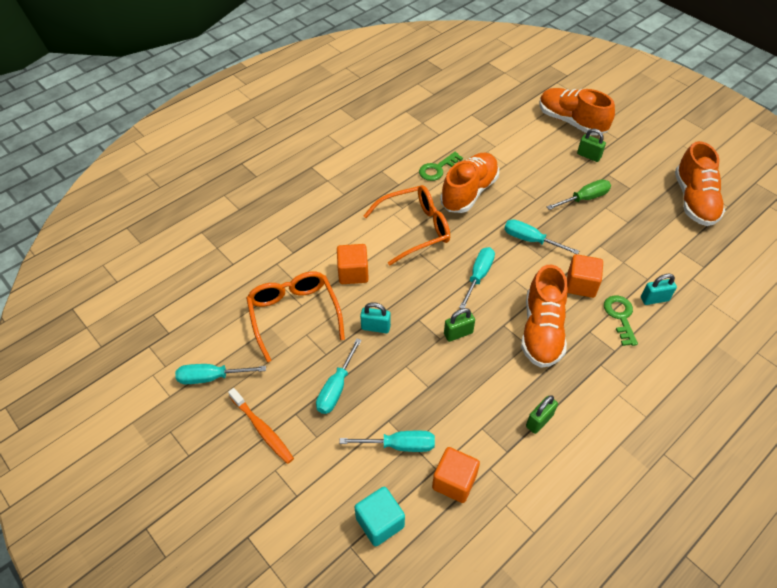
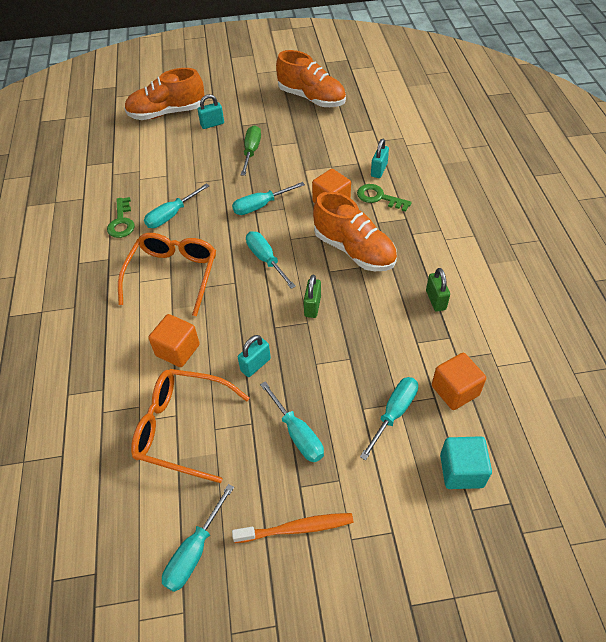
camera: 55 degrees left, 0 degrees up
(469, 192) = (171, 215): orange shoe -> turquoise screwdriver
(588, 156) = (212, 124): green padlock -> turquoise padlock

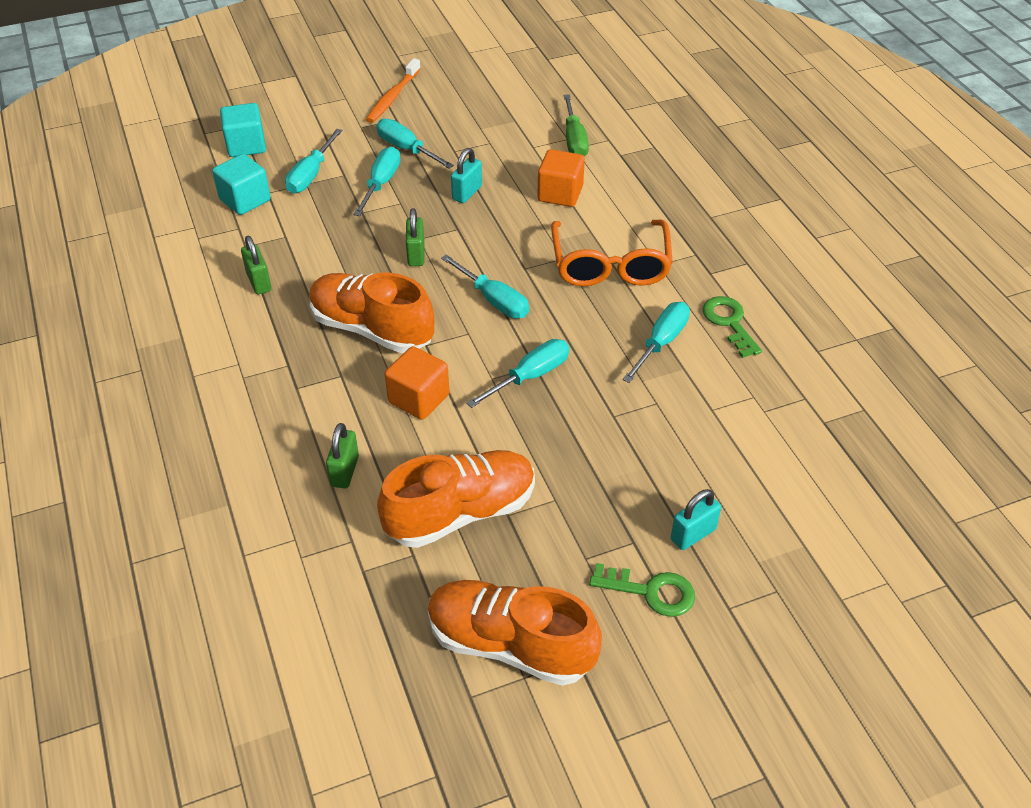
camera: 165 degrees right, 5 degrees down
(167, 113) = (803, 551): orange shoe -> orange shoe (460, 513)
(182, 428) = (521, 139): orange glasses -> none
(194, 552) = (474, 76): turquoise screwdriver -> turquoise screwdriver (381, 183)
(251, 151) = (587, 480): green screwdriver -> green screwdriver (574, 140)
(297, 528) = (393, 97): orange toothbrush -> orange toothbrush turned 45 degrees counterclockwise
(378, 197) = (341, 417): green key -> green key (651, 591)
(379, 170) = (345, 471): turquoise padlock -> green padlock
(455, 390) = (245, 200): orange cube -> turquoise cube

